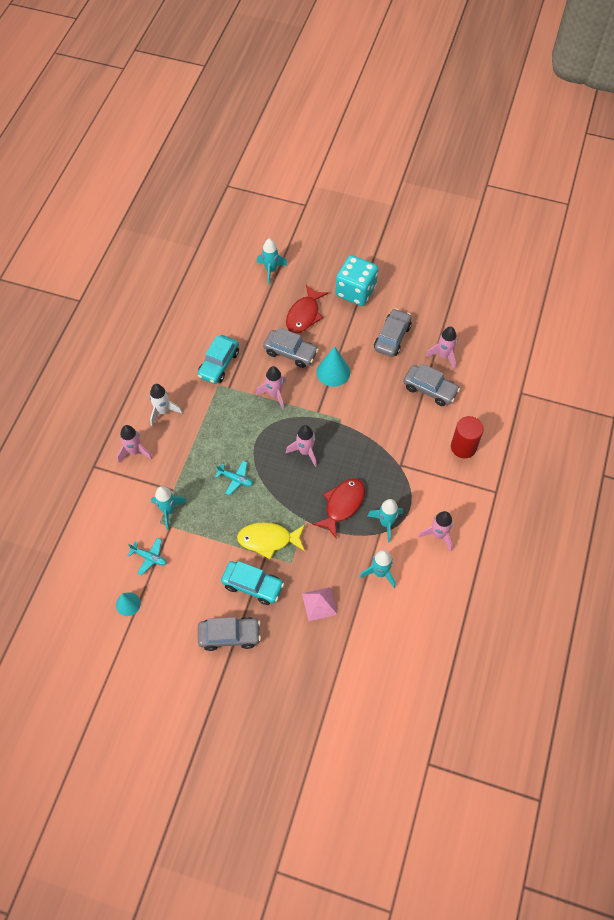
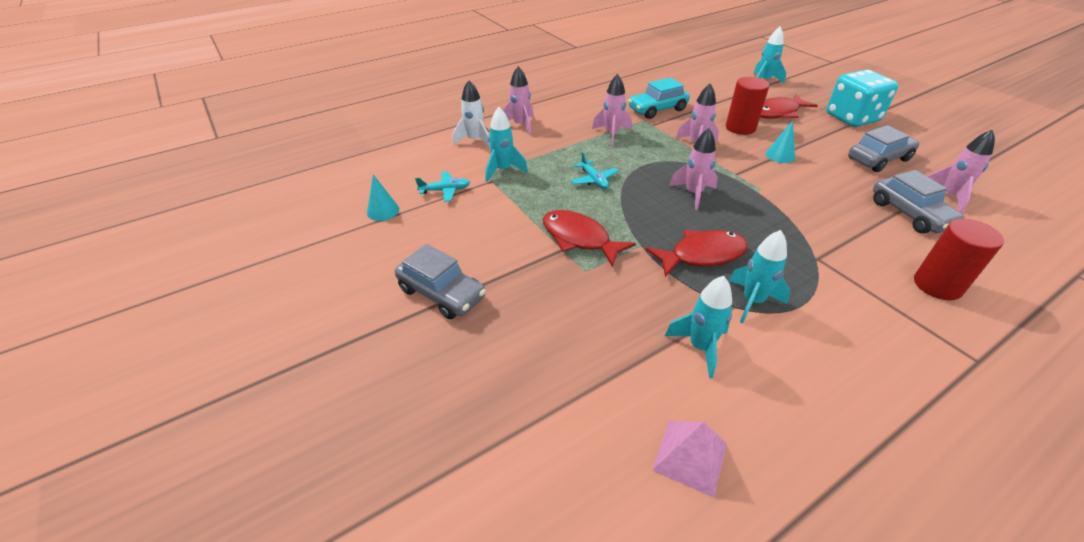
camera: 40 degrees right, 20 degrees down
(149, 557) = (445, 190): turquoise plane -> turquoise plane turned 75 degrees counterclockwise
(163, 411) = (574, 115): white rocket -> white rocket (475, 141)
(252, 585) = (519, 265): turquoise car -> none
(268, 540) = (579, 238): yellow fish -> red fish
(290, 352) = (740, 128): grey car -> red cylinder
(319, 604) = (581, 329): pink pyramid -> pink pyramid (690, 456)
(333, 372) = (780, 155): turquoise cone -> turquoise cone, size x0.64
(438, 535) = (833, 357): pink rocket -> pink rocket (611, 134)

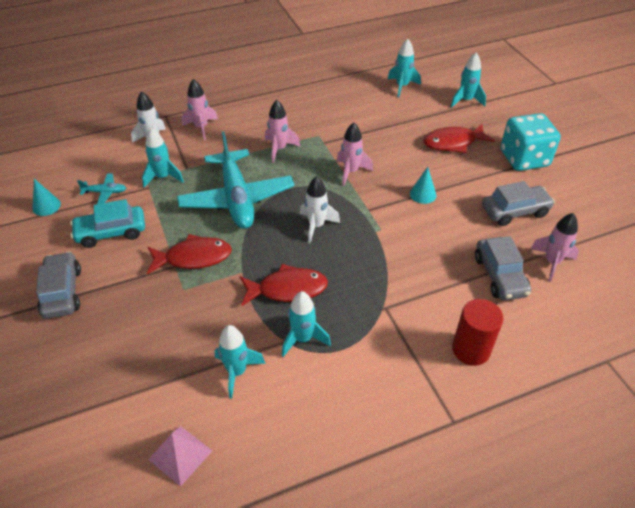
camera: 10 degrees right, 5 degrees up
(442, 293) = (62, 292): grey car -> grey car turned 150 degrees counterclockwise
(579, 238) = (194, 257): red fish -> red fish turned 120 degrees clockwise
(594, 180) = (237, 198): turquoise plane -> turquoise plane, size x2.47
(657, 109) = (338, 124): turquoise car -> turquoise car (111, 232)
(693, 194) = (316, 226): pink rocket -> white rocket
(697, 76) = (402, 86): none -> turquoise rocket
(740, 128) = (405, 157): red cylinder -> none

